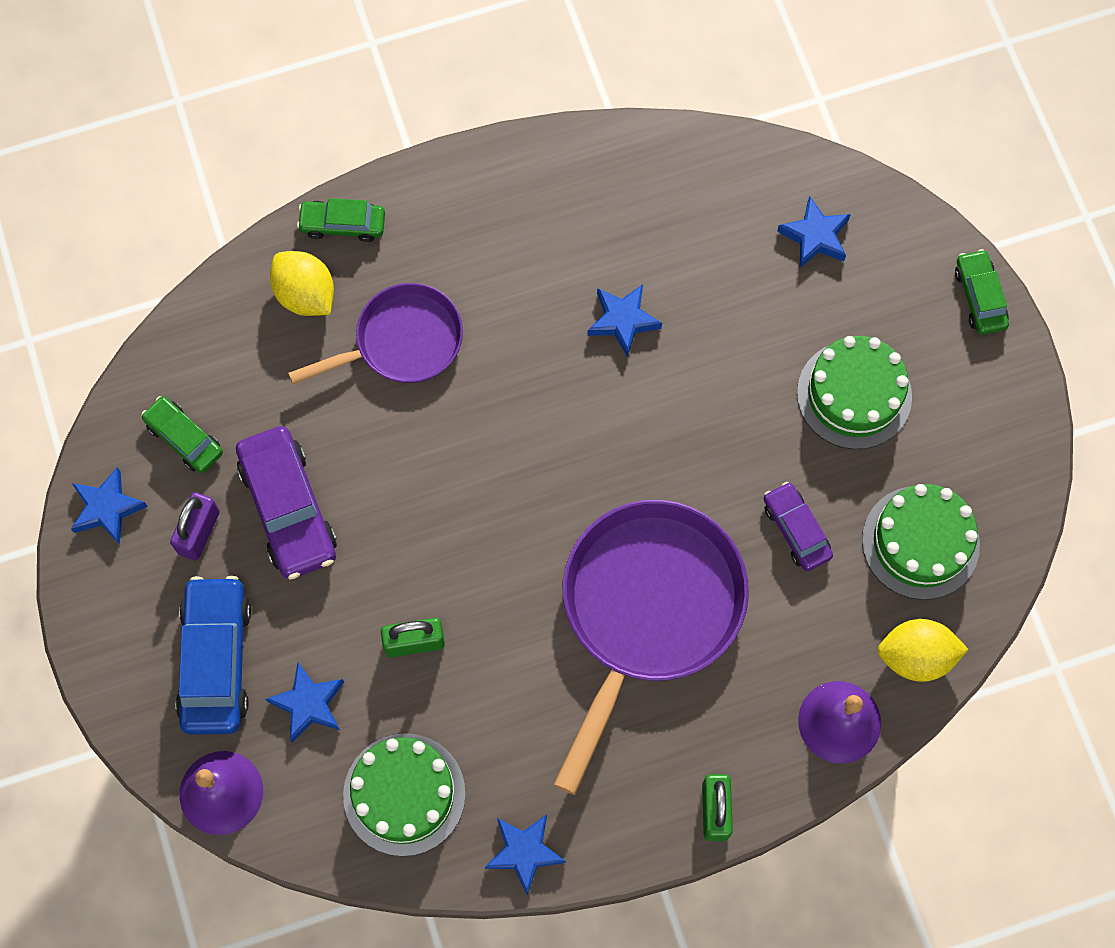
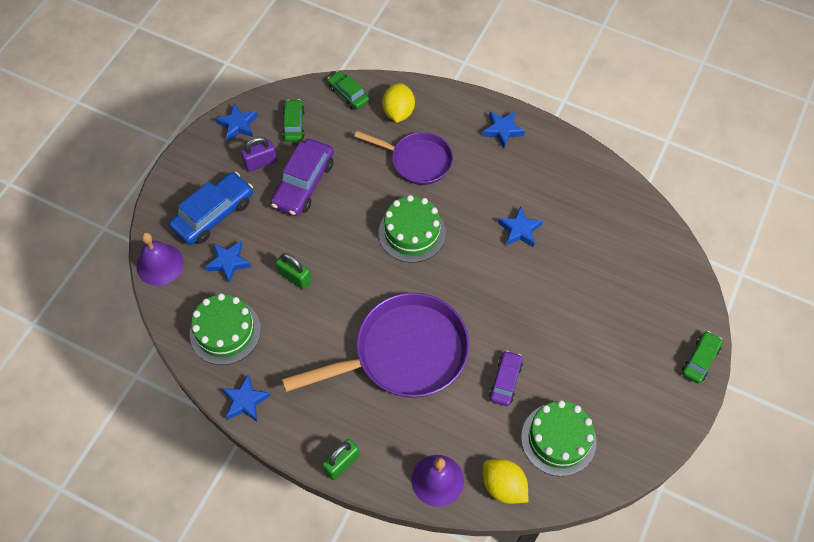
camera: 45 degrees right, 10 degrees down
(343, 224) = (442, 99): green car -> green car (348, 94)
(815, 236) = (645, 269): blue star -> blue star (502, 130)
(854, 394) = (593, 349): green cake -> green cake (412, 232)

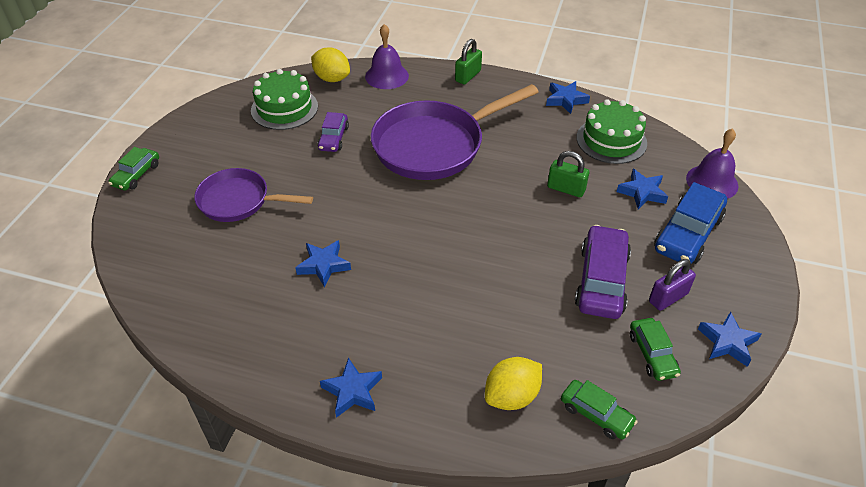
camera: 170 degrees right, 15 degrees down
(398, 112) = (511, 396): yellow lemon -> yellow lemon turned 60 degrees clockwise
(412, 232) = (452, 246): green cake -> none
(417, 161) = (466, 329): purple pan -> purple pan (239, 201)

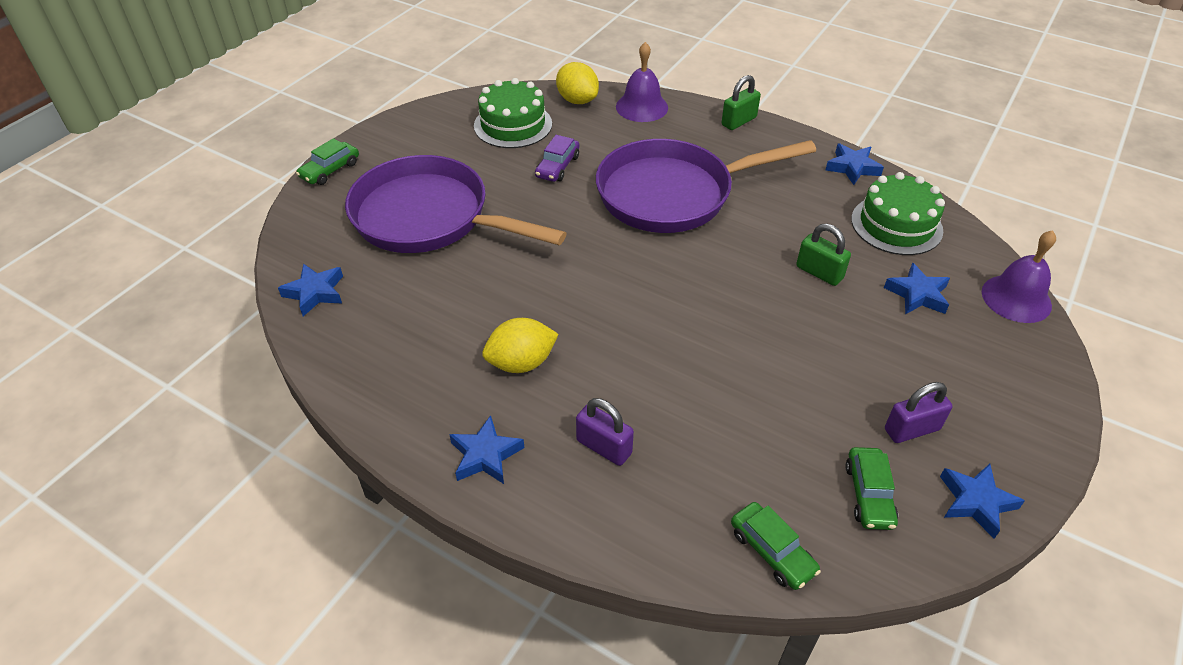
camera: 15 degrees right, 0 degrees up
(239, 201) = (429, 217): purple pan -> purple pan, size x1.66
(323, 265) = (499, 306): blue star -> blue star (315, 292)
(445, 363) = (604, 447): none -> purple padlock
(511, 396) = (672, 504): yellow lemon -> yellow lemon (521, 363)
(601, 280) = (830, 390): purple car -> none
(687, 234) = (963, 356): blue car -> none

